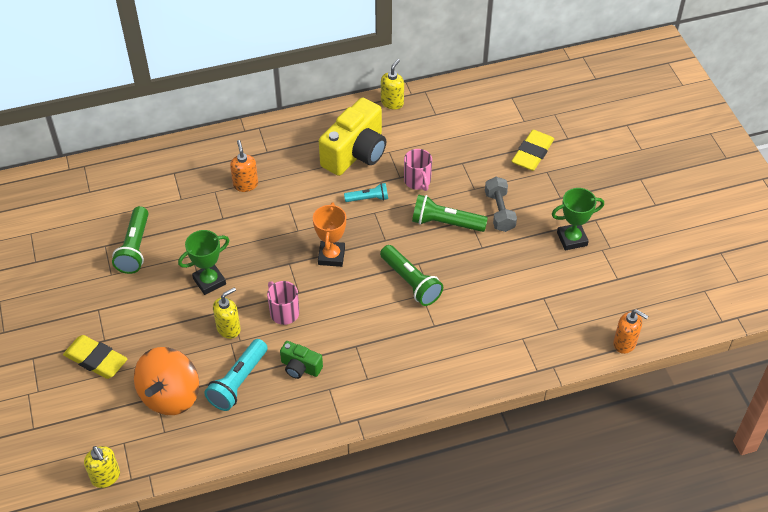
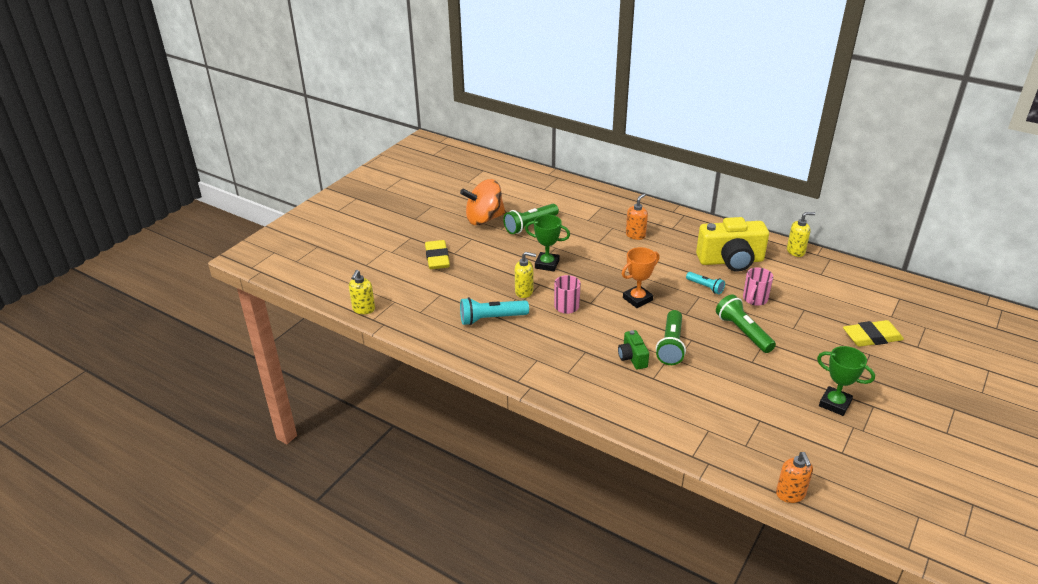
camera: 50 degrees right, 15 degrees down
(170, 395) = (448, 299): orange spinning top -> orange spinning top (484, 219)
(300, 367) = (536, 337): green camera -> green camera (632, 358)
(499, 211) = (795, 351): grey dumbbell -> none

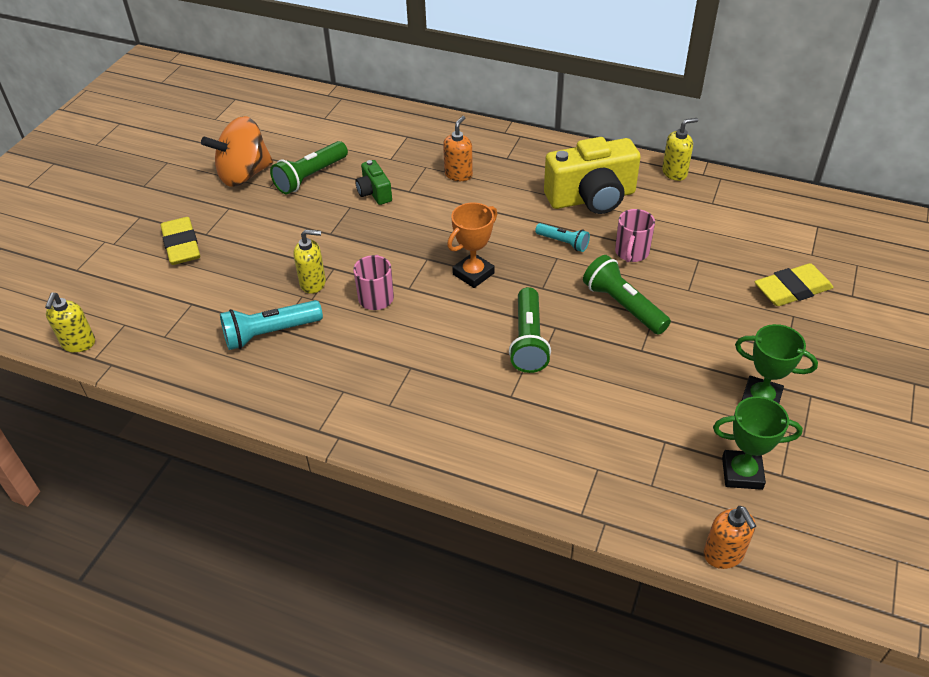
camera: 10 degrees left, 10 degrees up
(547, 264) = (340, 235): green trophy -> green trophy (742, 473)
(632, 358) = (477, 368): green camera -> green camera (374, 193)

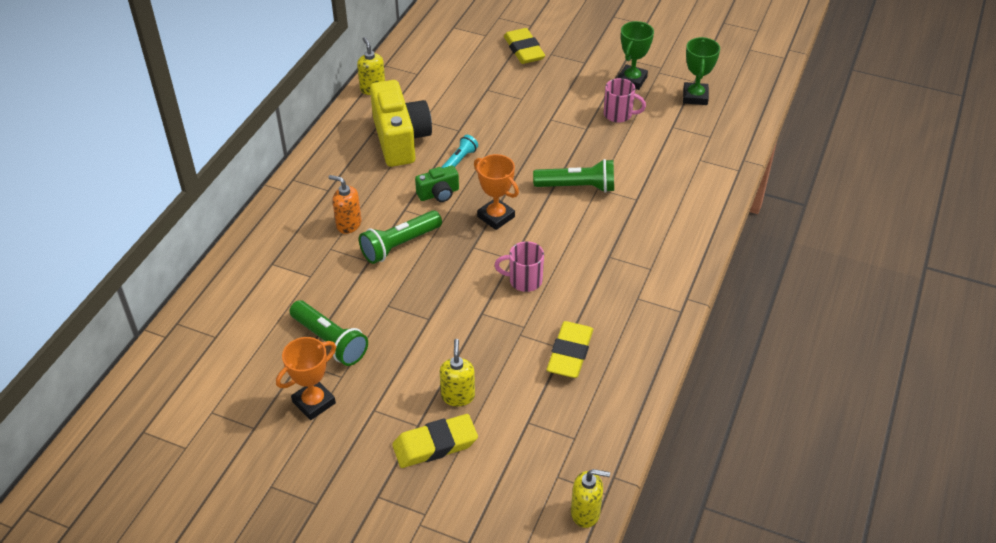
camera: 90 degrees left, 0 degrees up
(244, 175) = (314, 402): orange spinning top -> orange trophy
(270, 333) = (570, 353): turquoise flashlight -> yellow eraser
(313, 283) = (502, 327): yellow soap dispenser -> yellow soap dispenser (458, 396)
(374, 193) = (367, 287): green camera -> green camera (439, 194)
(623, 306) = (539, 133): green flashlight -> green flashlight (400, 245)
(631, 253) = (476, 123): pink mug -> pink mug (619, 114)
(723, 554) = (758, 112): orange soap dispenser -> none

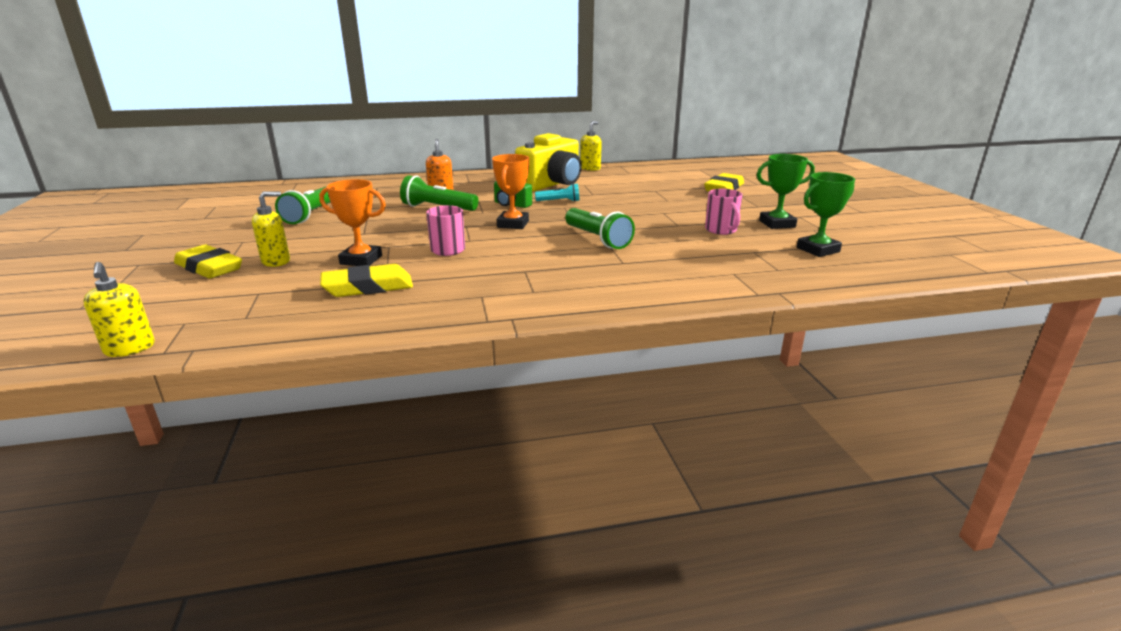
camera: 55 degrees right, 20 degrees down
(314, 402) = (240, 225): orange trophy -> orange trophy (361, 260)

